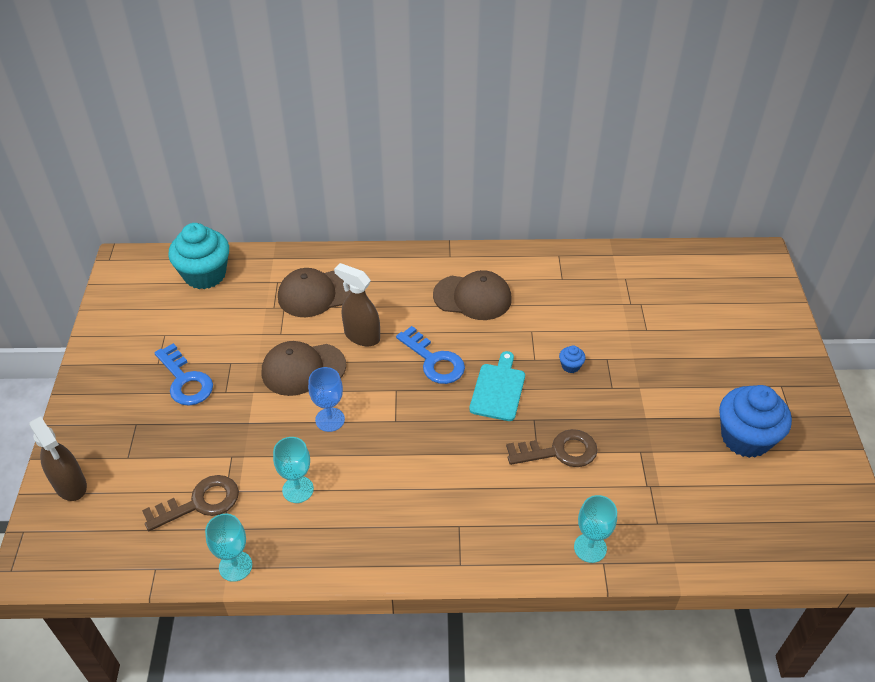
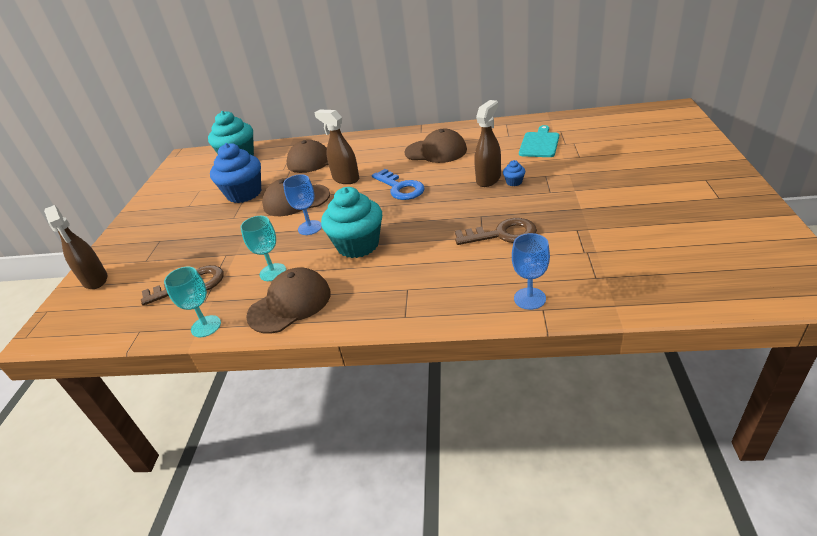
camera: 10 degrees right, 10 degrees down
(185, 380) = (205, 213): blue key -> none
(328, 539) = (290, 304): none -> brown cap
(394, 454) = (358, 245): none -> turquoise cupcake
(498, 389) = (451, 200): turquoise cutting board -> turquoise cutting board (539, 144)
(540, 357) = (488, 179): none -> brown spray bottle
(590, 548) = (529, 298): turquoise goblet -> blue goblet
(745, 438) = (676, 214): blue cupcake -> blue cupcake (244, 193)

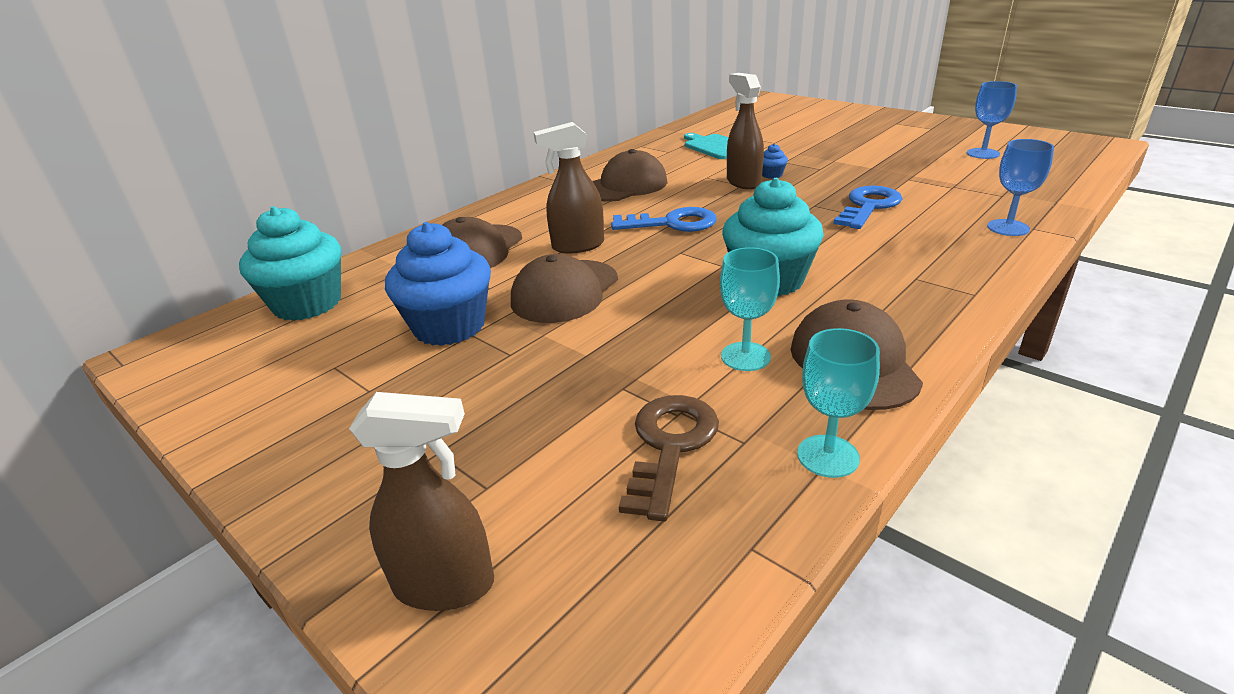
camera: 55 degrees left, 5 degrees down
(310, 228) = (665, 300): blue goblet -> blue goblet (983, 153)
(502, 234) = (868, 206): brown key -> blue key

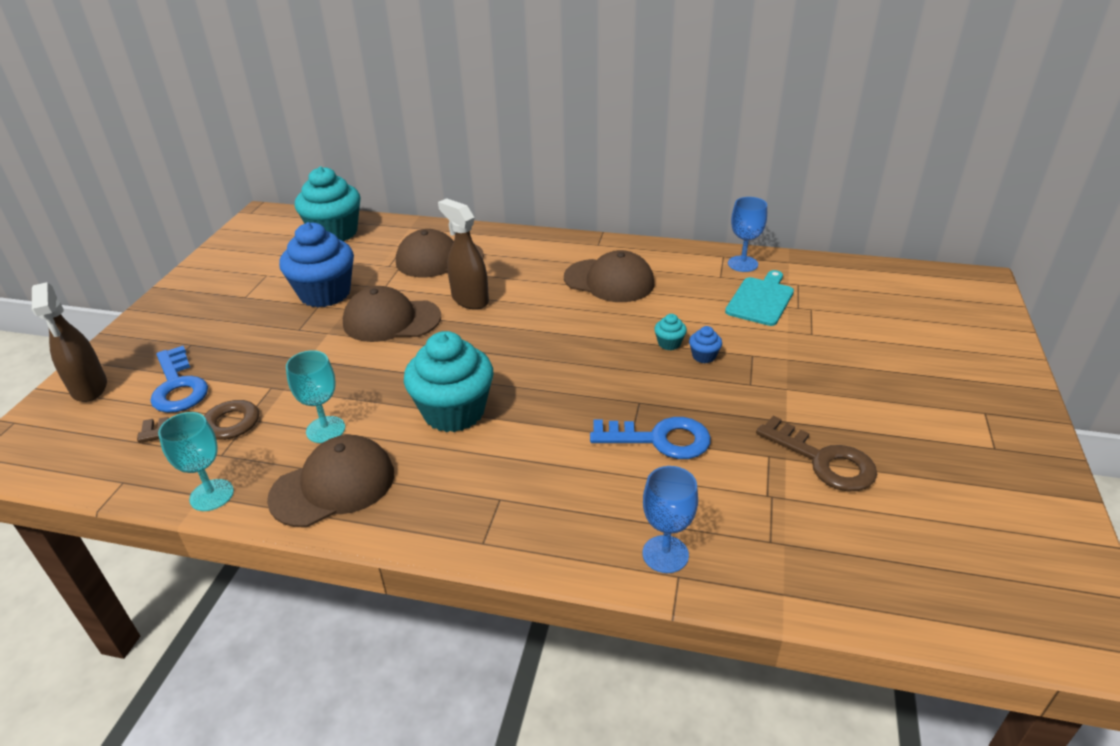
camera: 60 degrees right, 5 degrees up
(672, 223) = (541, 331): blue key -> blue key (178, 386)
(743, 182) = (669, 343): brown spray bottle -> turquoise cupcake
(922, 166) = (824, 460): none -> brown key
(983, 153) = (923, 509): blue goblet -> blue goblet (742, 264)

